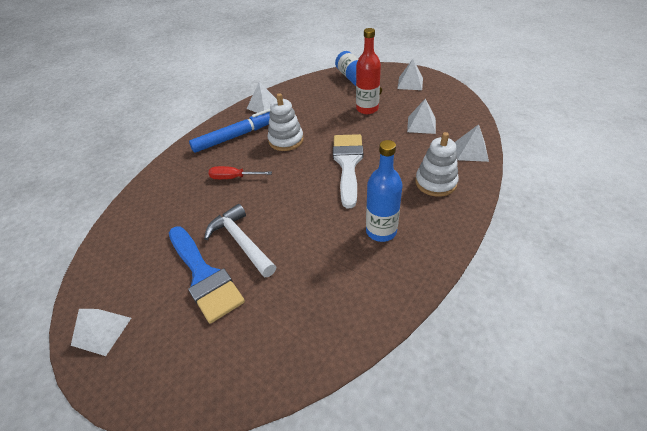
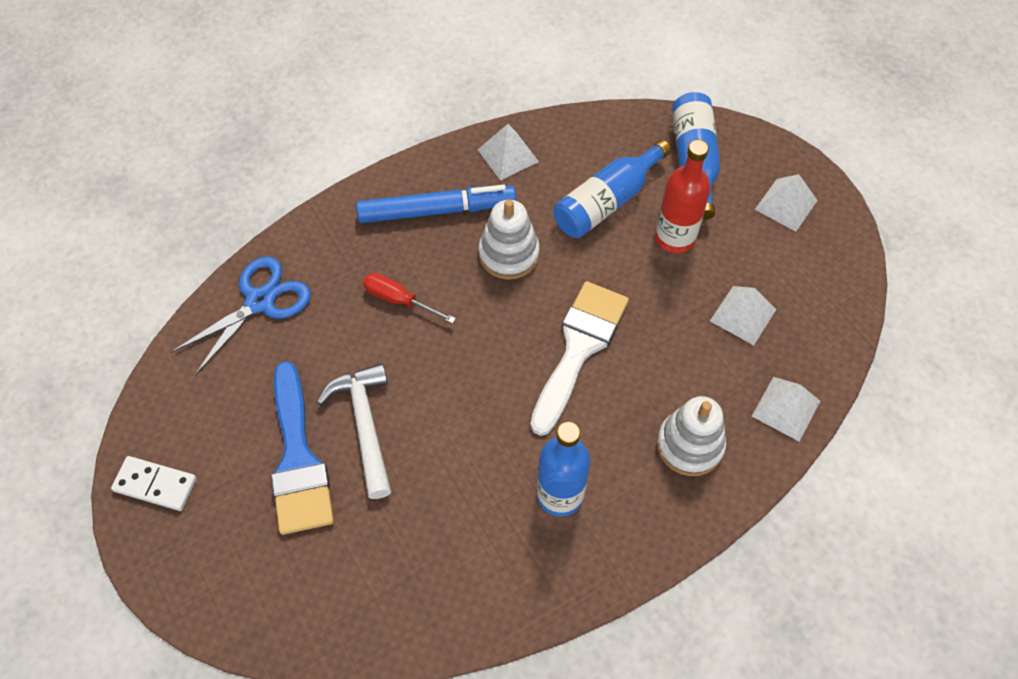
camera: 20 degrees right, 15 degrees up
(101, 331) = (155, 485): white pyramid -> white domino
(146, 206) = (260, 302): none -> blue scissors
(324, 107) = (606, 201): none -> blue bottle

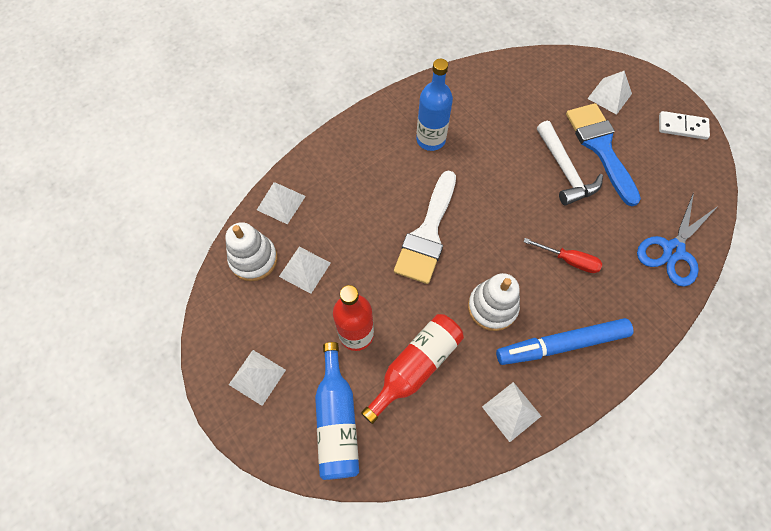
camera: 175 degrees right, 5 degrees up
(247, 555) = (609, 96): none -> white pyramid
(606, 201) = (416, 366): blue bottle -> red bottle
(689, 445) = (348, 174): white stacking toy -> white stacking toy (253, 259)

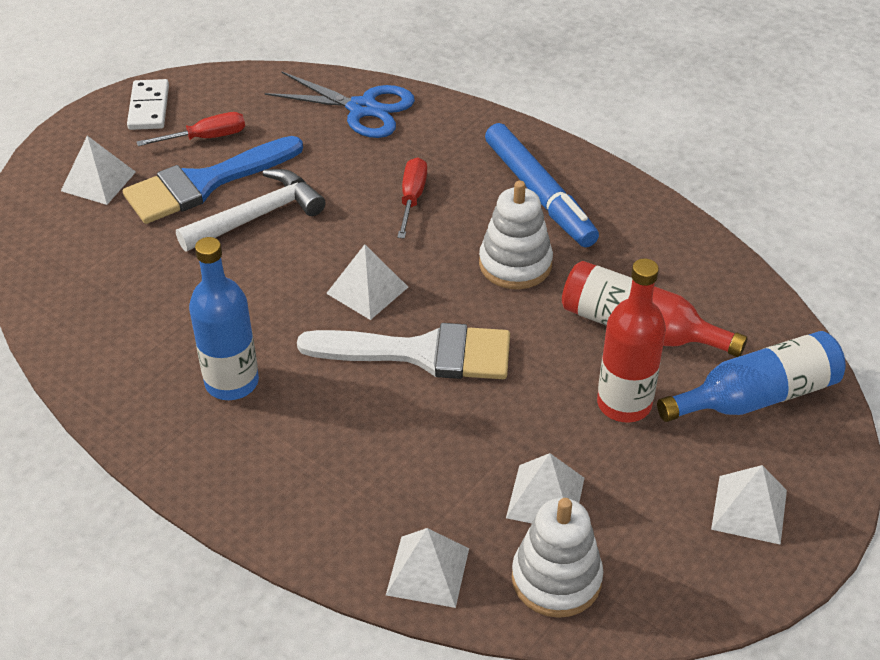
camera: 105 degrees left, 20 degrees down
(511, 411) = (650, 228): white pyramid -> white pyramid (367, 290)
(647, 154) = (206, 138): none -> red screwdriver

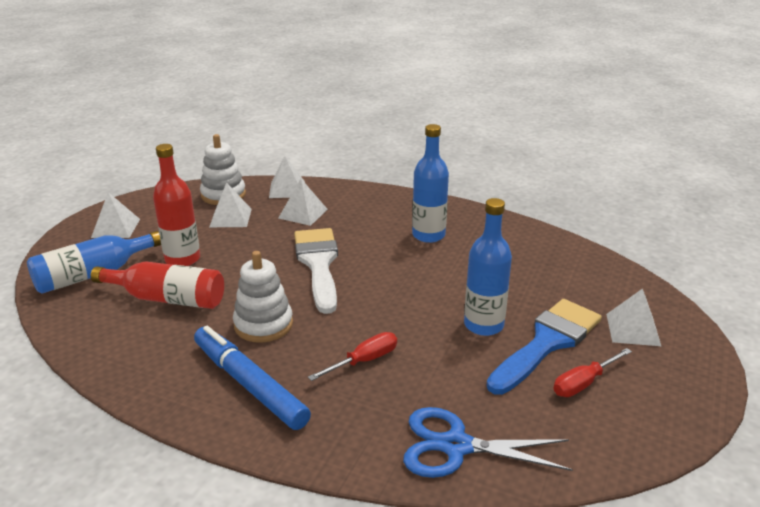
camera: 165 degrees right, 15 degrees down
(148, 107) = (667, 404): white domino -> none
(257, 216) = (483, 325): white hammer -> blue bottle
(367, 290) = (370, 291): white pyramid -> white pyramid (303, 213)
(412, 198) = (364, 361): red screwdriver -> red screwdriver turned 120 degrees counterclockwise
(422, 353) = (318, 264): white brush -> white brush turned 90 degrees clockwise

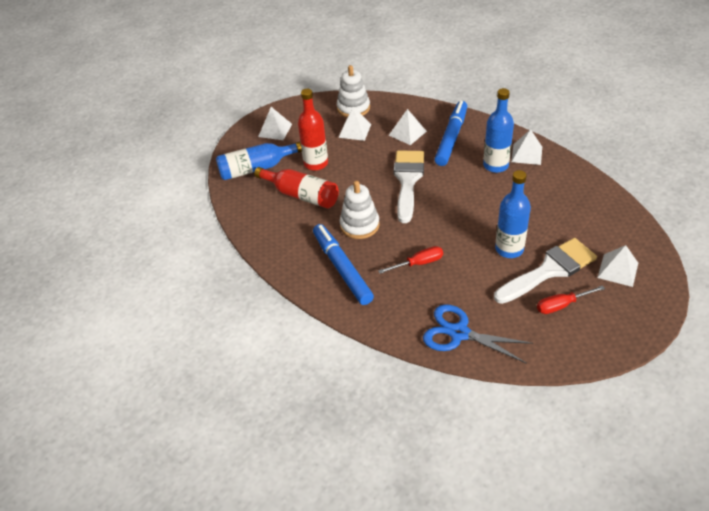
camera: 20 degrees right, 15 degrees up
(287, 189) = (401, 108): white pyramid -> white pyramid (527, 154)
(362, 213) = (451, 138): none -> blue marker
(547, 342) = (549, 270): blue brush -> white brush

